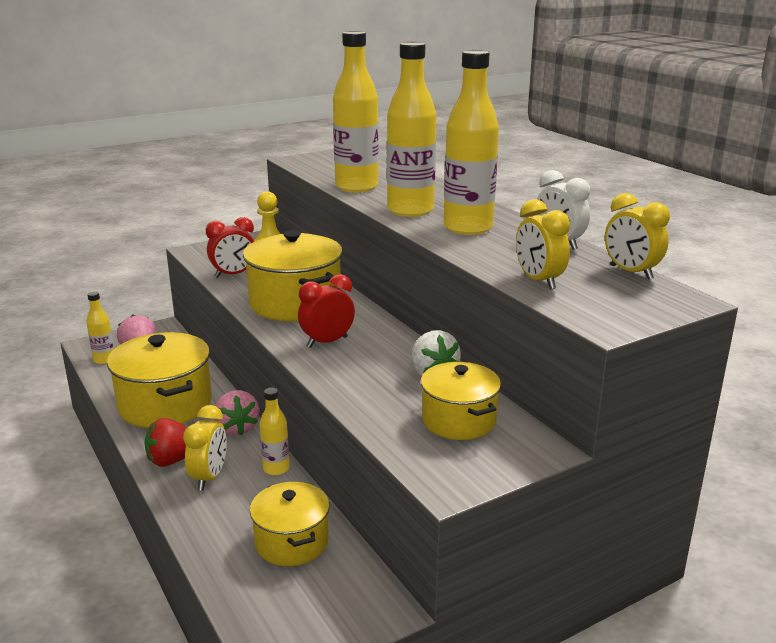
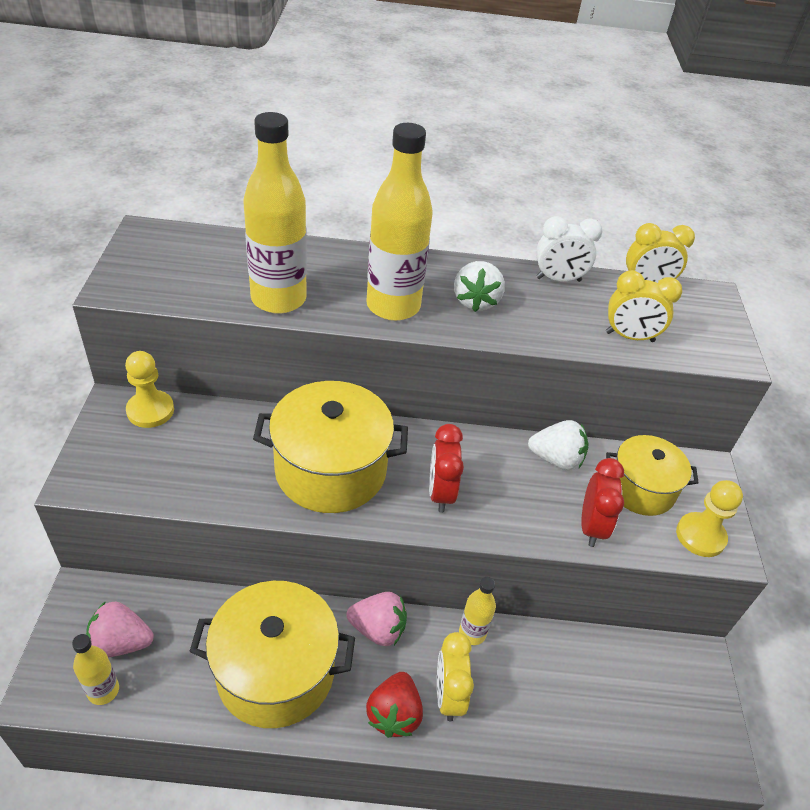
camera: 60 degrees left, 20 degrees up
(209, 477) = (448, 695): yellow clock -> yellow clock turned 135 degrees counterclockwise
(233, 275) = (200, 481): red clock -> red clock (591, 526)
(291, 542) = (587, 678): yellow pot -> none
(445, 465) = (700, 536): none -> yellow pawn
(468, 228) = (476, 301): yellow bottle -> white strawberry

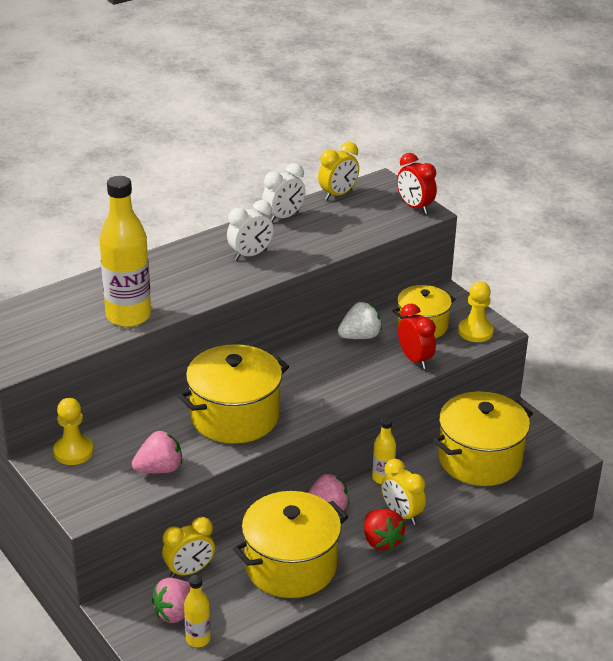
camera: 35 degrees left, 10 degrees down
(195, 482) = (159, 469): none -> pink strawberry
(393, 306) = (204, 283): yellow bottle -> none
(440, 493) = (314, 391): red clock -> red clock (414, 207)
(476, 301) = (250, 255): white strawberry -> white clock
(603, 688) = (479, 459): none -> yellow pot
(629, 337) = (360, 229): yellow clock -> yellow clock (189, 571)

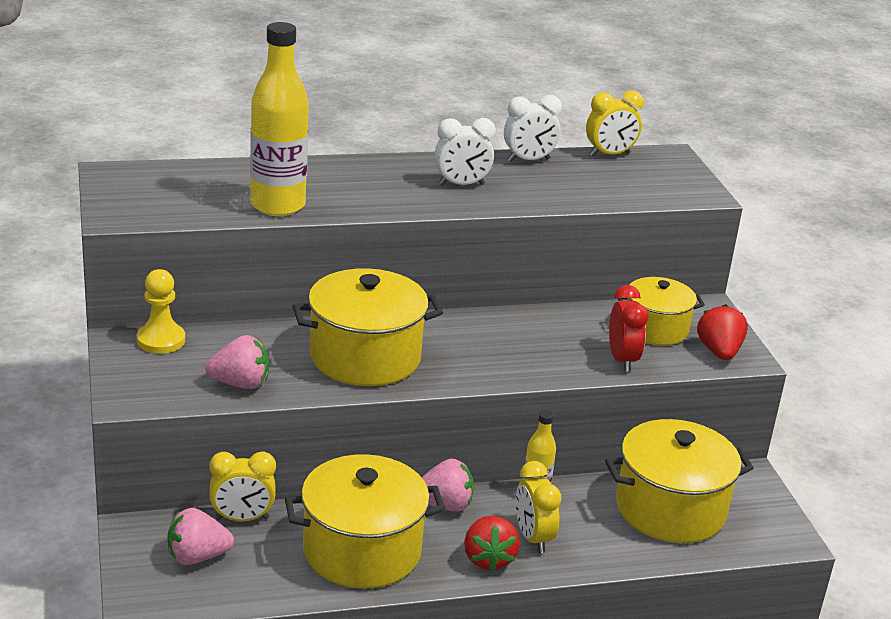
camera: 20 degrees right, 5 degrees down
(198, 639) = (201, 592): yellow bottle -> none
(360, 336) = (571, 319): white strawberry -> none
(414, 207) = (694, 187): red clock -> none
(475, 331) = (719, 352): yellow pawn -> red strawberry

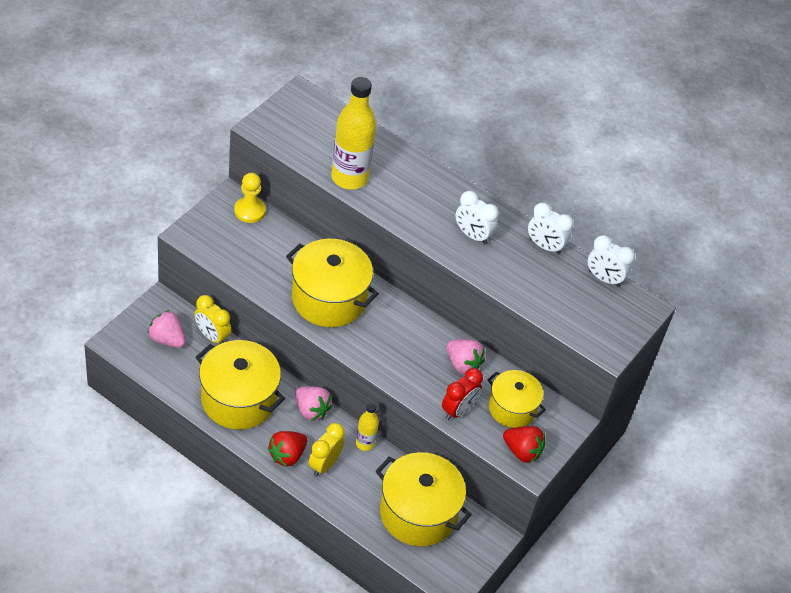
camera: 45 degrees right, 20 degrees up
(240, 384) = (248, 266): pink strawberry -> pink strawberry (462, 364)
(609, 155) = (604, 278): yellow clock -> white clock
(719, 352) = (522, 451): red strawberry -> red strawberry turned 75 degrees clockwise

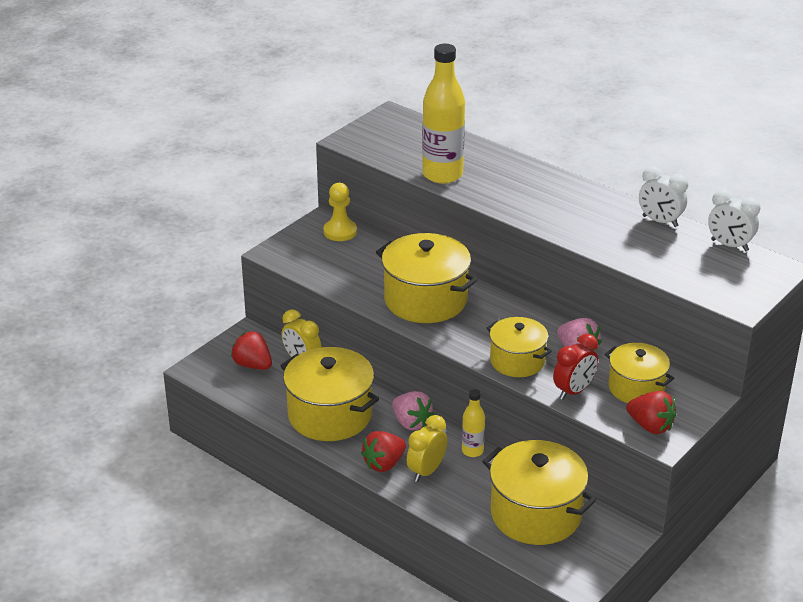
camera: 10 degrees right, 15 degrees down
(167, 339) = (253, 365): pink strawberry -> red strawberry
(410, 374) = (517, 361): none -> yellow pot
(472, 235) = (578, 215): white clock -> none

